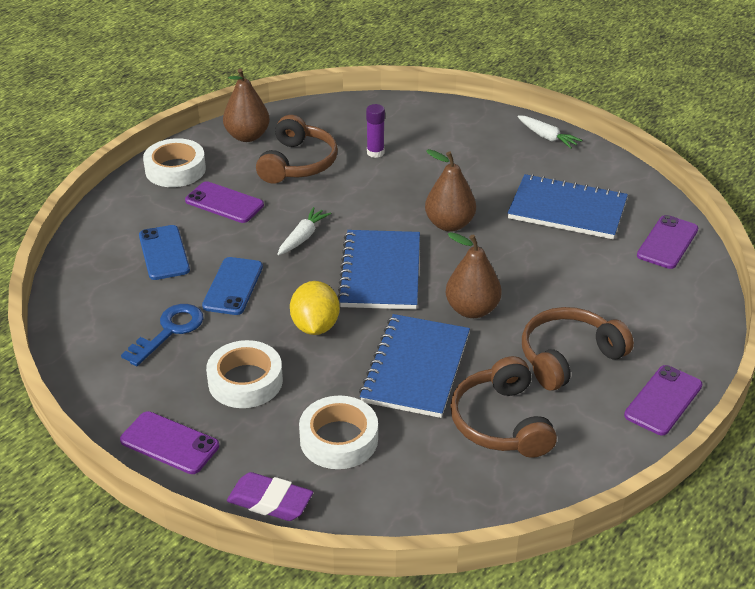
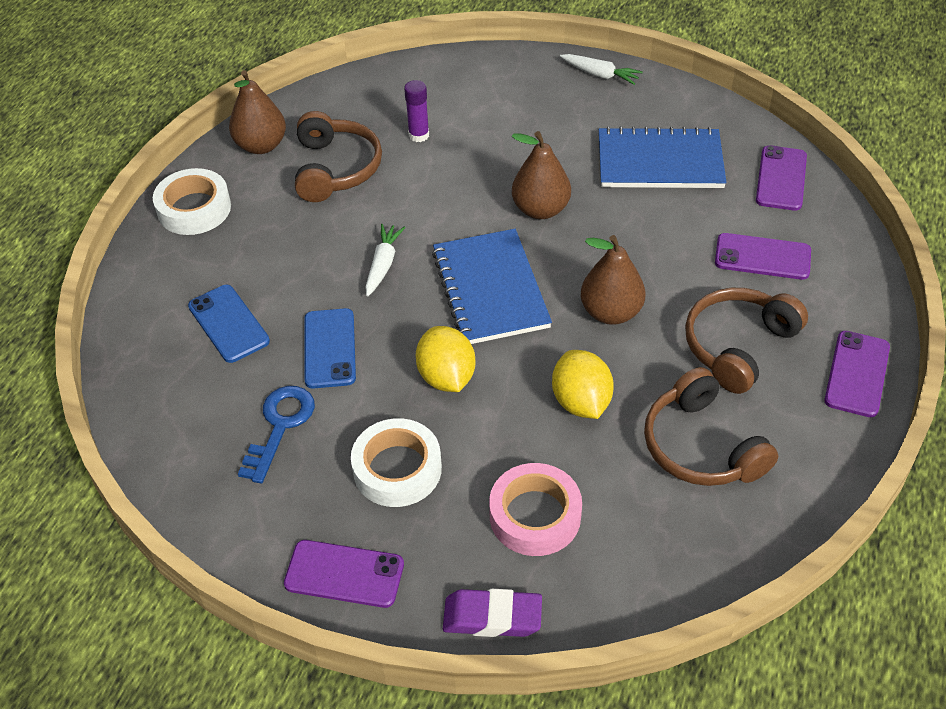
camera: 15 degrees left, 10 degrees up
(224, 203) = (272, 240): purple phone -> purple phone (762, 257)
(339, 439) = (535, 516): white tape -> pink tape
(416, 368) = (581, 402): blue notebook -> yellow lemon

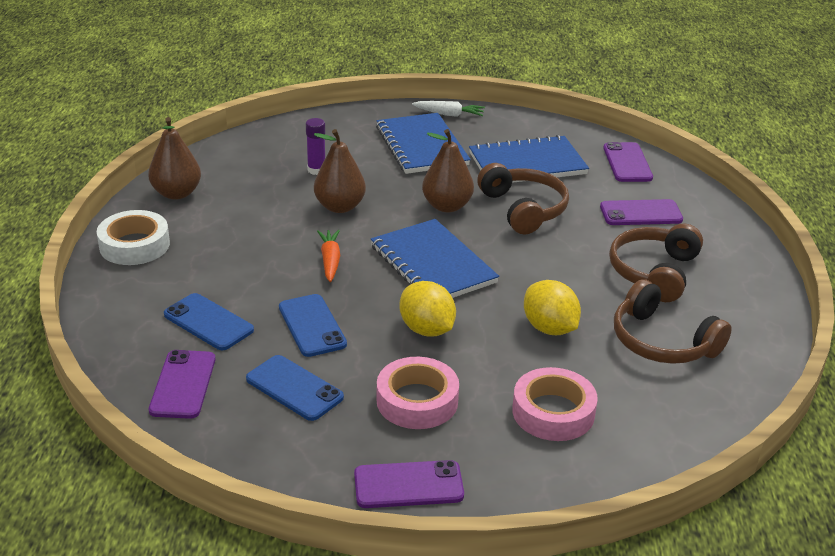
camera: 20 degrees left, 15 degrees down
(280, 426) = (294, 388): blue key -> blue phone
(336, 169) = (254, 201): brown headphones -> brown headphones (524, 209)
(383, 264) = (330, 261): white carrot -> orange carrot
(397, 469) = (417, 401): white tape -> pink tape
(492, 617) = (555, 490): purple eraser -> none
(549, 117) = (421, 146): none -> blue notebook
(611, 312) = (541, 265): brown pear -> brown pear (340, 207)
(857, 374) = (753, 276): purple phone -> purple phone (183, 384)

